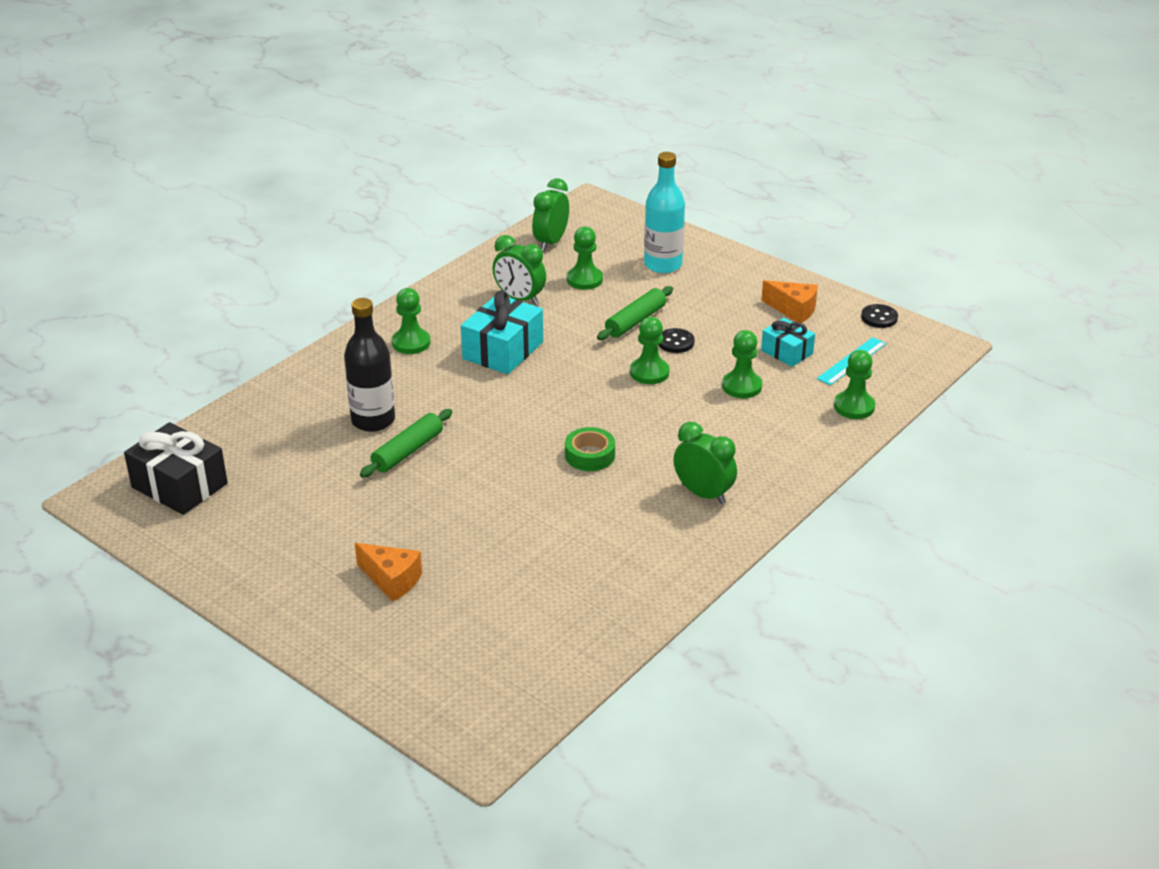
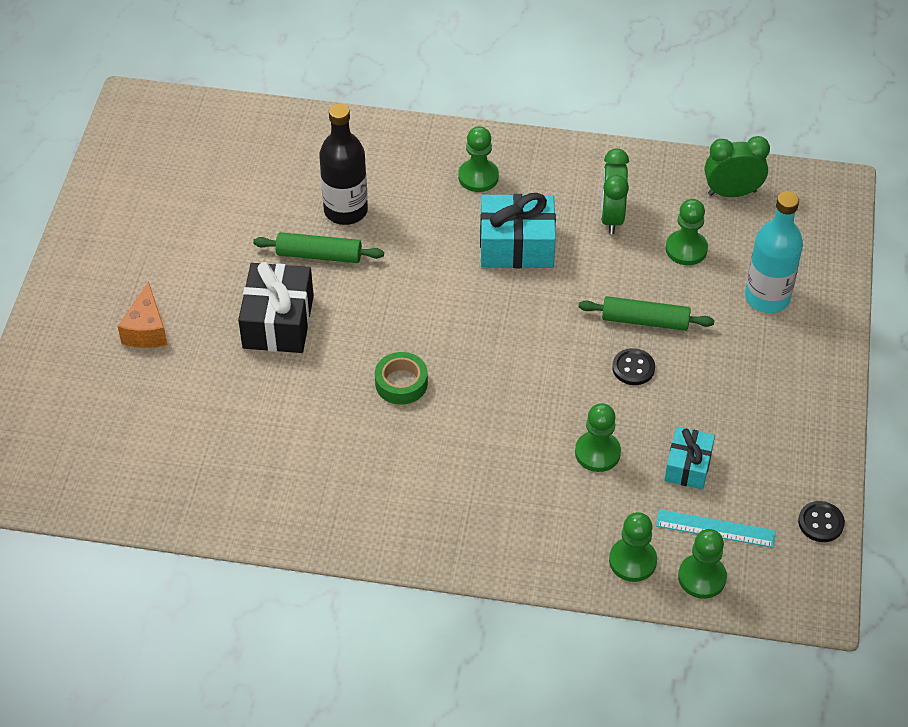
camera: 60 degrees right, 15 degrees up
(179, 485) = (179, 140): black gift -> black gift (278, 322)
(649, 372) = (565, 370): green pawn -> green pawn (702, 577)
(703, 494) = (401, 493): green clock -> none
(793, 310) = (772, 441): orange cheese -> none

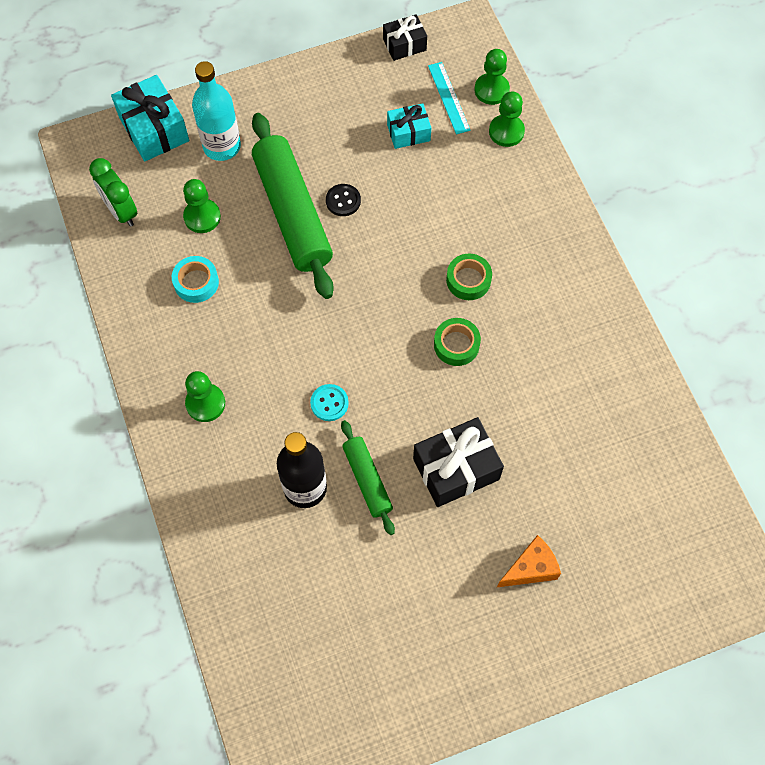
camera: 120 degrees left, 15 degrees up
(413, 260) = (329, 403): none -> turquoise button
(466, 429) = (468, 280): none -> green tape
(516, 245) = (267, 335): turquoise gift -> turquoise gift (154, 129)
(597, 453) = (433, 189): green pawn -> none
(611, 217) = (196, 282): green clock -> turquoise tape
(645, 321) = (293, 213): green rolling pin -> green rolling pin, size x1.93
(820, 523) = (404, 44): black button -> black gift

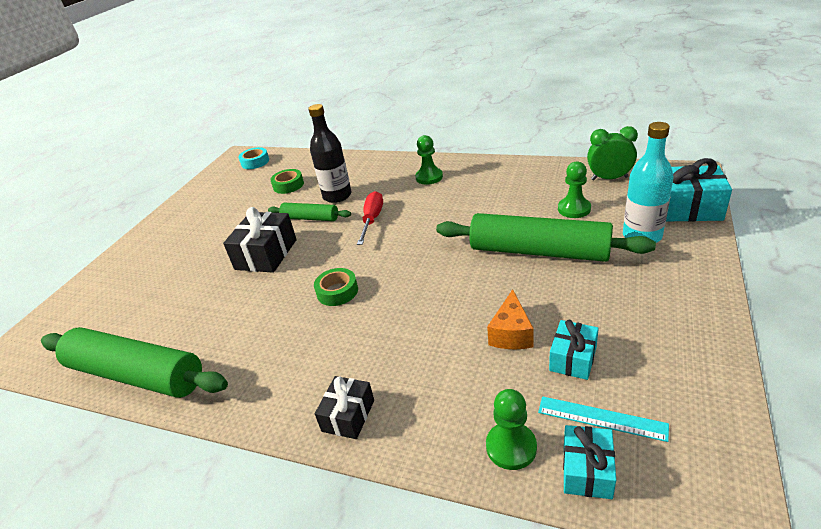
camera: 135 degrees right, 30 degrees down
(196, 282) = (518, 193): turquoise tape -> turquoise tape (255, 162)
(329, 403) = (372, 220): turquoise button -> red screwdriver
(343, 201) = (526, 282): black button -> none
(404, 44) = (720, 418): black gift -> black gift (348, 415)
(468, 280) = (377, 324): green tape -> green tape (288, 185)
(491, 90) = (587, 470): green pawn -> turquoise gift
(530, 568) = (178, 259): orange cheese -> orange cheese (511, 333)
(660, 426) = (137, 374): none -> green rolling pin

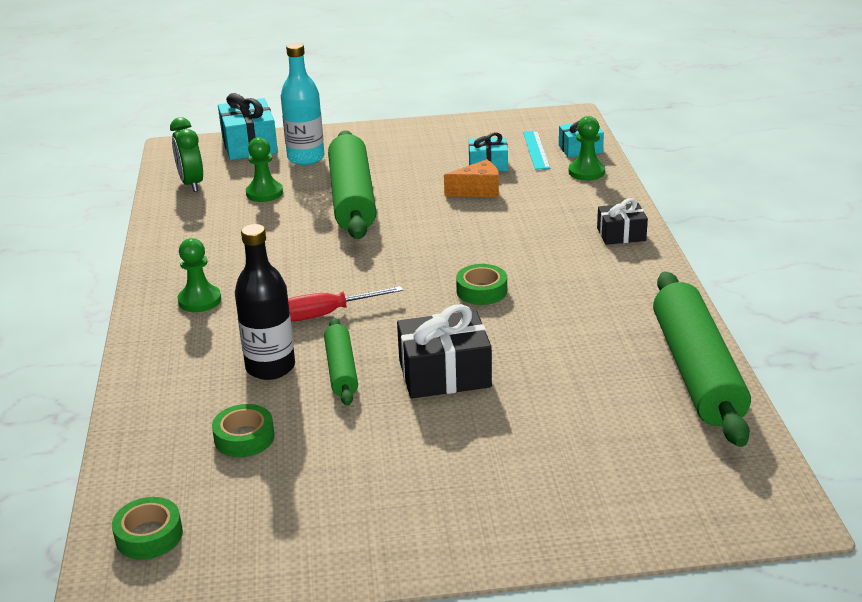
camera: 120 degrees left, 5 degrees down
(255, 162) = (149, 535): turquoise tape -> green tape

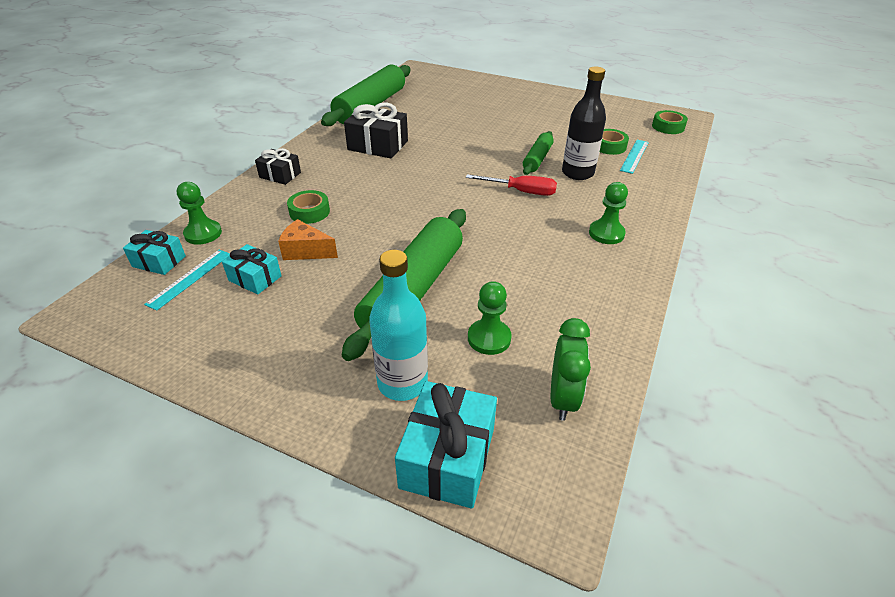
camera: 150 degrees left, 10 degrees up
(196, 432) = (634, 156): none -> turquoise ruler
(444, 374) = (484, 140): black gift -> black gift (378, 145)
(481, 291) = (413, 172): green tape -> green tape (309, 212)

